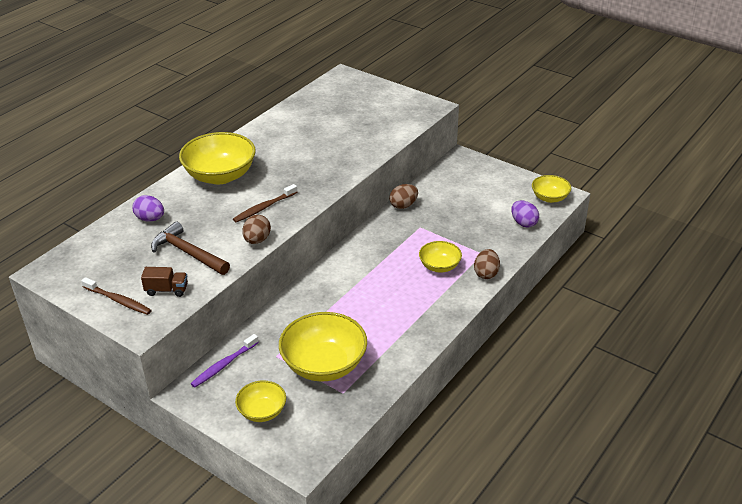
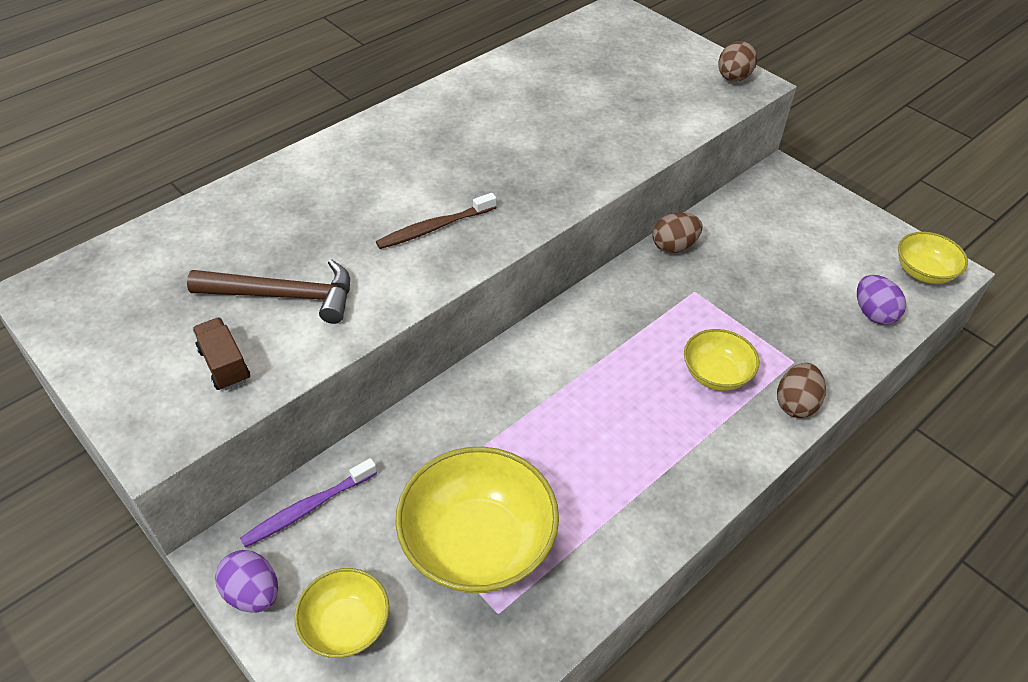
camera: 10 degrees right, 10 degrees up
(118, 300) = (137, 372): brown toothbrush -> none
(150, 219) = (244, 219): purple egg -> purple egg (253, 593)
(167, 290) = (224, 365): brown truck -> brown truck turned 135 degrees counterclockwise
(188, 253) = (284, 295): brown hammer -> brown hammer turned 135 degrees clockwise
(220, 175) = (380, 156): yellow bowl -> none
(257, 240) = (406, 290): brown egg -> brown egg (733, 78)

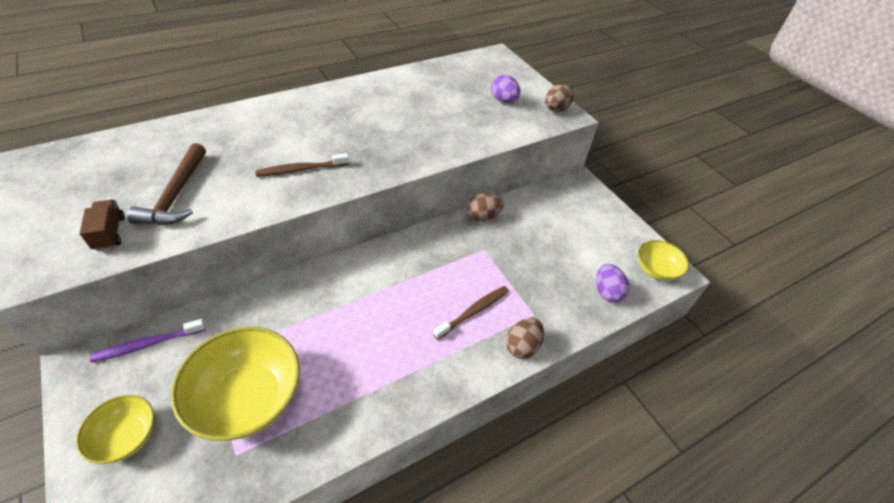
camera: 10 degrees right, 0 degrees up
(253, 593) = (79, 397): purple egg -> purple egg (504, 100)
(284, 295) = (176, 195): brown hammer -> brown hammer turned 75 degrees clockwise
(716, 374) = (473, 312): yellow bowl -> brown toothbrush

